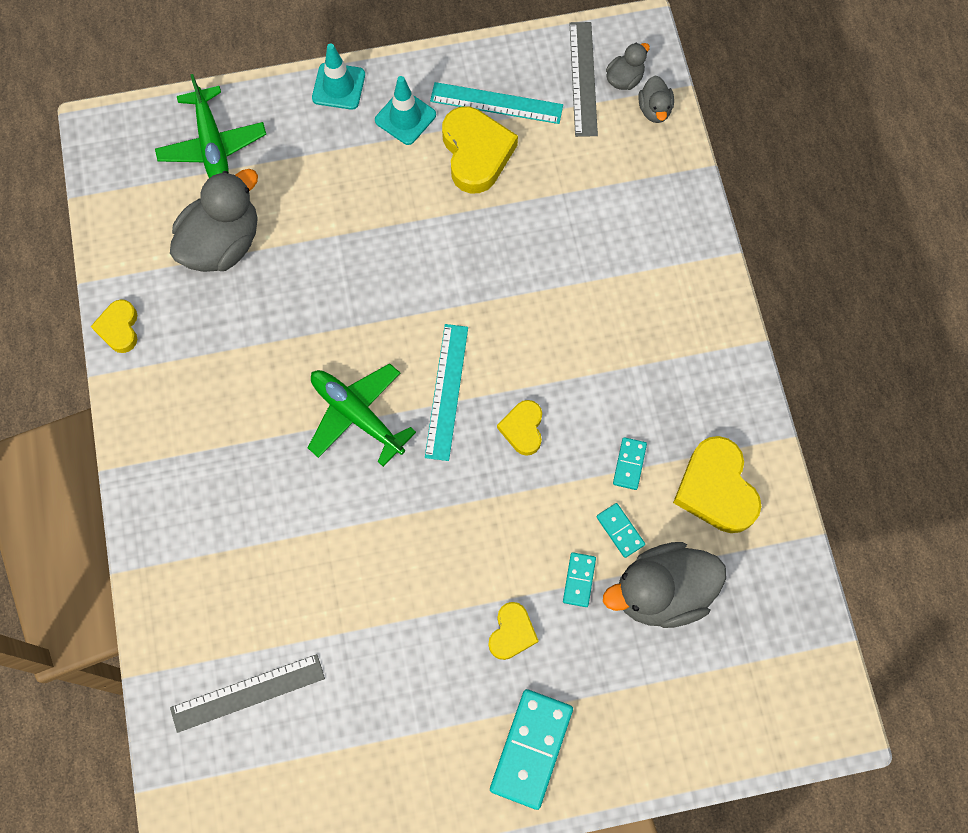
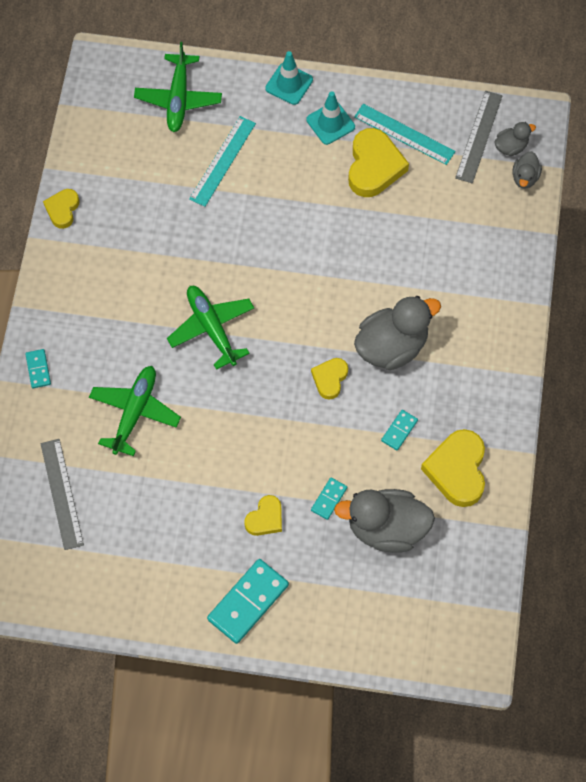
camera: 20 degrees right, 5 degrees down
(223, 243) = (159, 173): grey duck -> grey duck (392, 346)
(248, 693) = (61, 494): grey ruler -> grey ruler turned 75 degrees clockwise
(301, 554) = (135, 412): none -> green plane
(447, 391) = (284, 333): turquoise ruler -> turquoise ruler (222, 161)
(620, 530) = (373, 475): turquoise domino -> turquoise domino (38, 369)

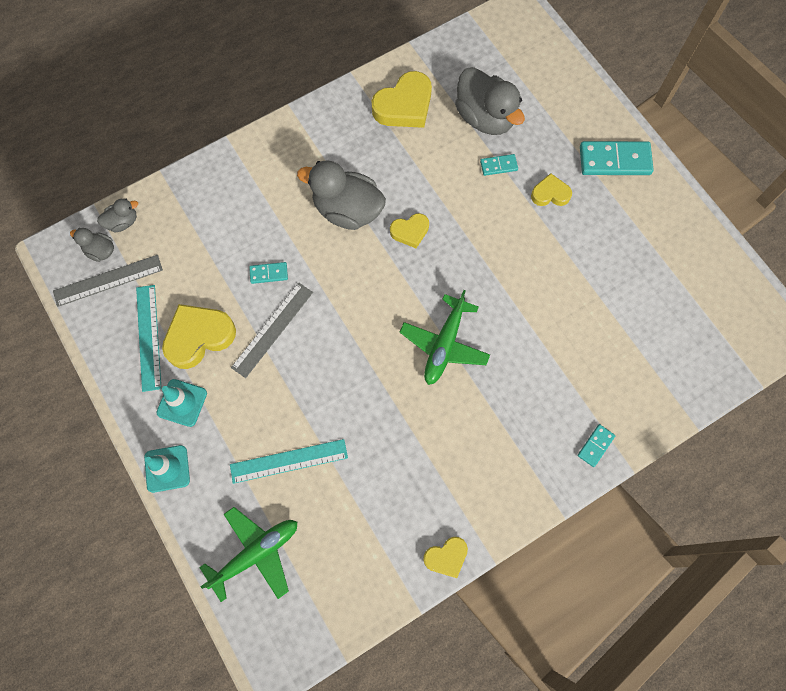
camera: 130 degrees left, 5 degrees up
(61, 494) = (666, 341): grey ruler -> grey ruler (272, 329)
(135, 412) = (559, 343): green plane -> none
(399, 430) = (408, 159): turquoise domino -> turquoise domino (269, 273)

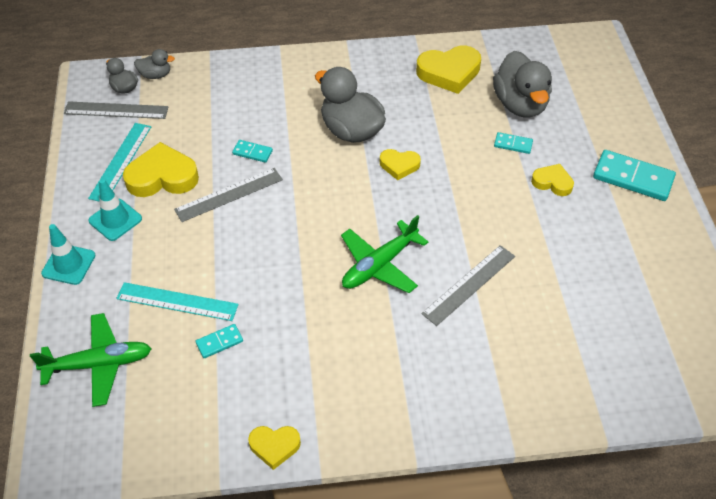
camera: 25 degrees right, 20 degrees down
(528, 331) = (469, 284): none -> grey ruler
(595, 445) = (485, 411): turquoise domino -> turquoise domino (219, 342)

